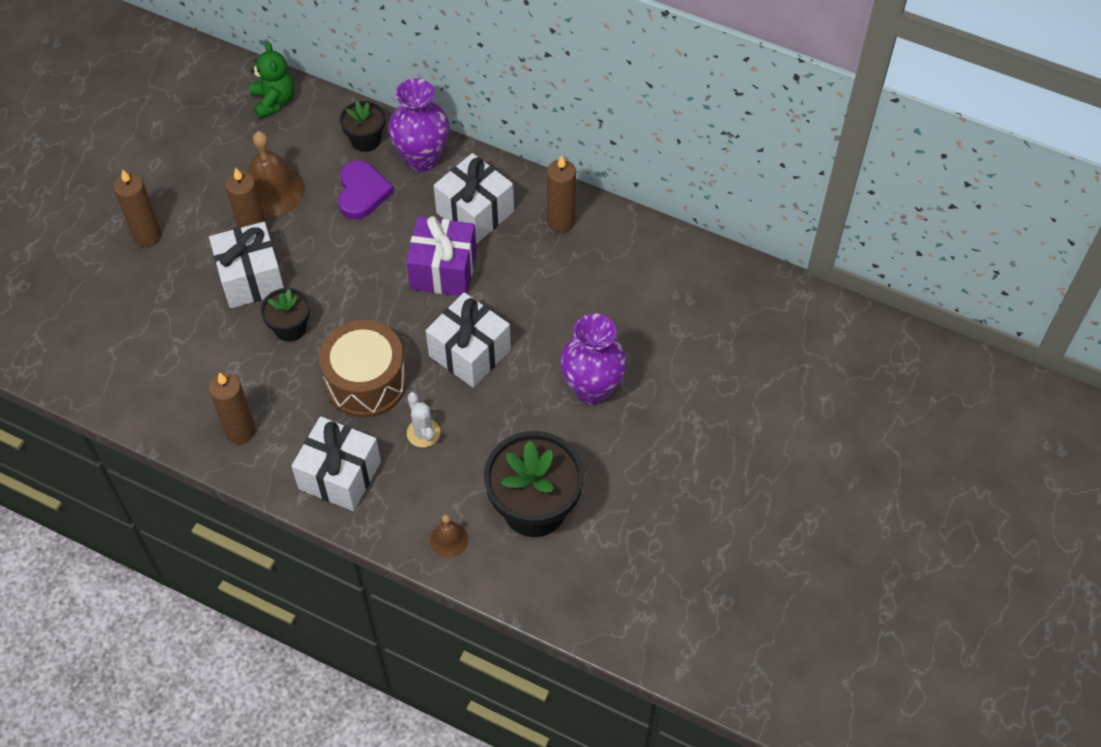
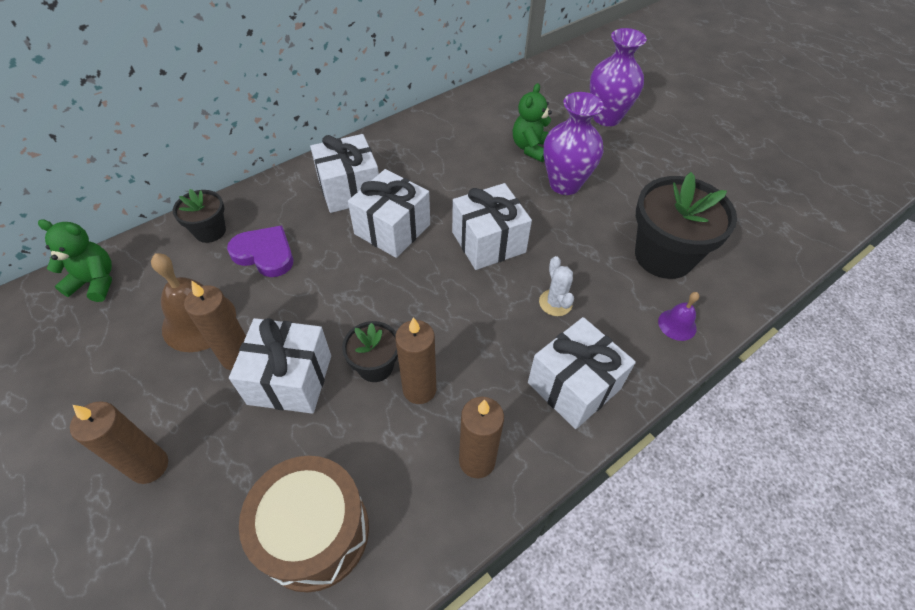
camera: 65 degrees left, 5 degrees down
(366, 381) = (476, 325): brown drum -> brown drum (314, 532)
(422, 158) = (266, 202): purple vase -> purple vase (606, 117)
(423, 433) = (555, 303): white cactus -> white cactus turned 75 degrees clockwise
(443, 270) = (392, 229): purple gift -> white gift
(449, 539) = (677, 324): brown bell -> purple bell
(561, 222) = (399, 147): brown candle -> brown candle (419, 389)
(633, 338) = (531, 148): none -> green teddy bear

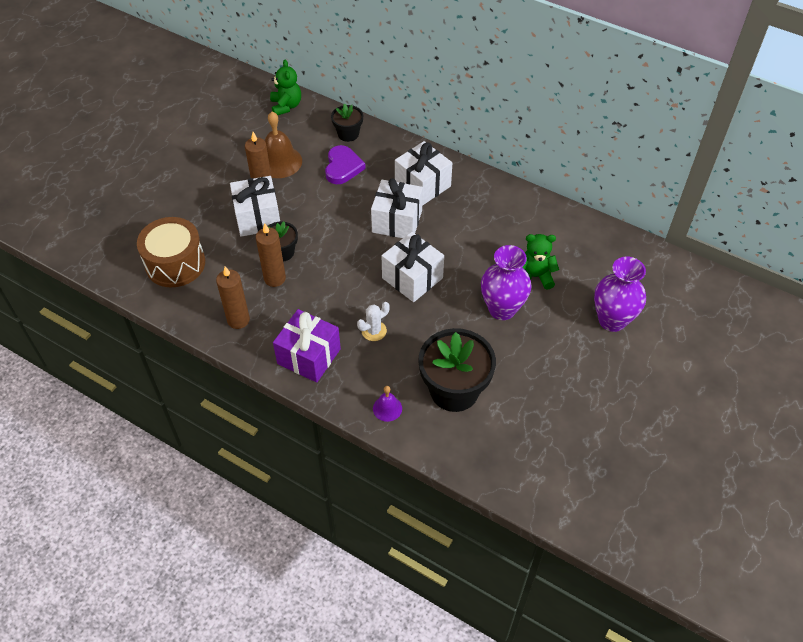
camera: 70 degrees right, 0 degrees up
(149, 466) = (187, 185): brown candle -> none
(574, 386) = (309, 356): white gift -> purple gift

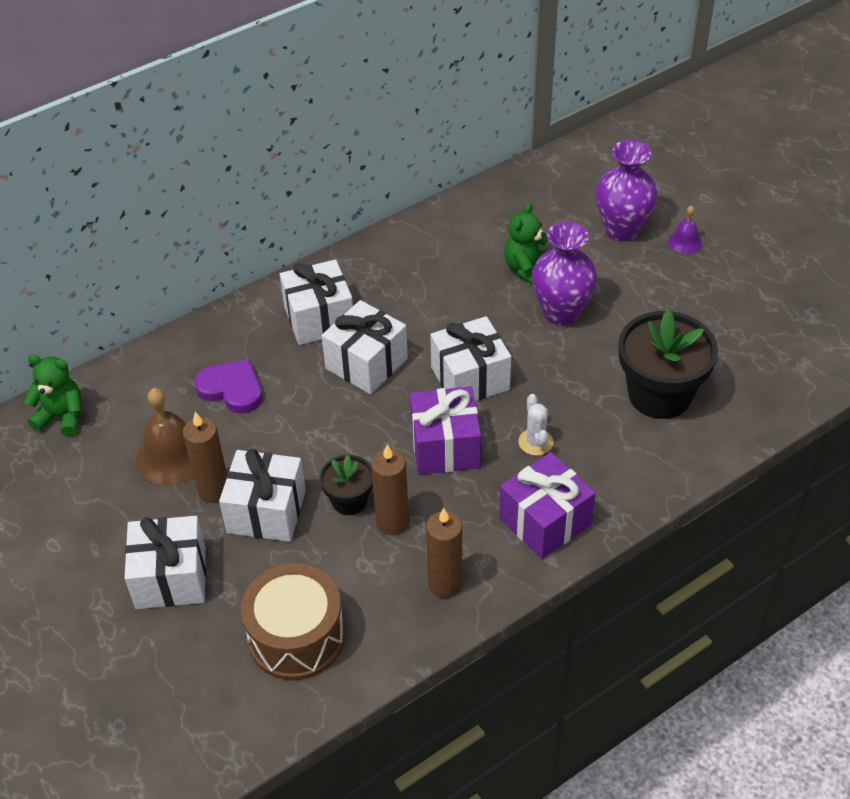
camera: 65 degrees left, 5 degrees down
(195, 195) = (171, 578): none -> white gift
(347, 284) = (445, 447): none -> purple gift
(348, 134) = (172, 364): black flower pot -> none
(387, 408) = (660, 465): purple bell -> purple bell (685, 242)

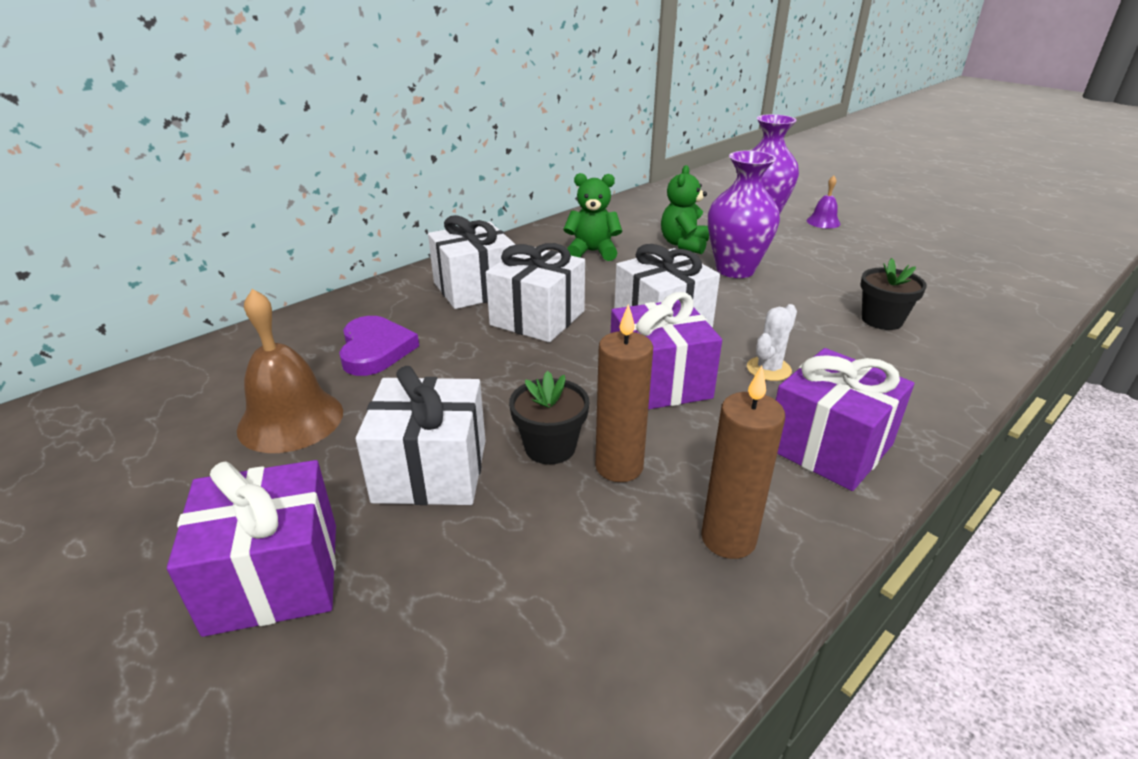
camera: 10 degrees left, 15 degrees down
(62, 417) = (139, 391): green teddy bear -> green teddy bear (592, 252)
(171, 578) = (274, 577): white gift -> purple gift
(214, 490) = (350, 452): brown candle -> none
(232, 389) = (375, 350): purple heart -> purple heart turned 60 degrees clockwise
(296, 637) = (504, 652): brown drum -> none
(535, 442) = (768, 369): white cactus -> white cactus turned 60 degrees clockwise
(659, 394) = (881, 320): black flower pot -> black flower pot, size x0.53

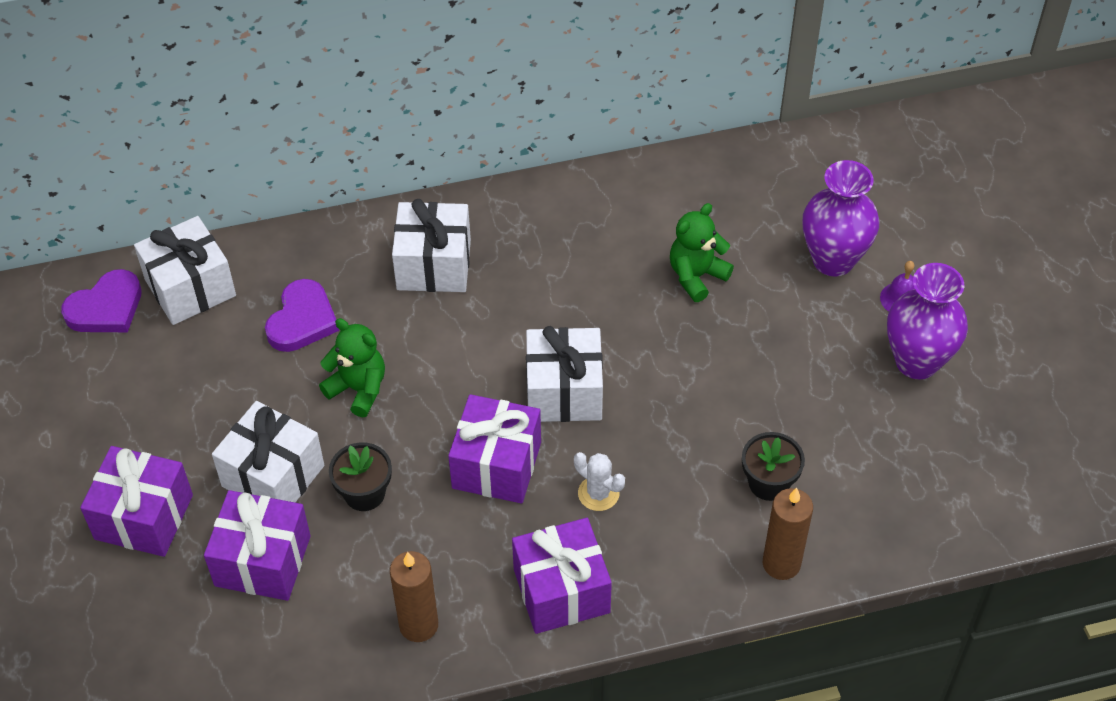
camera: 30 degrees right, 20 degrees up
(130, 403) = (106, 308): none -> purple heart
(291, 420) = (205, 379): brown bell -> none
(479, 556) = (262, 561): none -> purple gift
(537, 318) = (459, 336): white gift -> white gift (190, 288)
(592, 252) = (589, 248): green teddy bear -> green teddy bear (358, 389)
(619, 467) = (397, 534): brown candle -> brown candle (781, 563)
(735, 270) = (707, 344): purple vase -> purple vase (917, 361)
(768, 369) = (598, 493): white cactus -> white cactus turned 60 degrees clockwise

